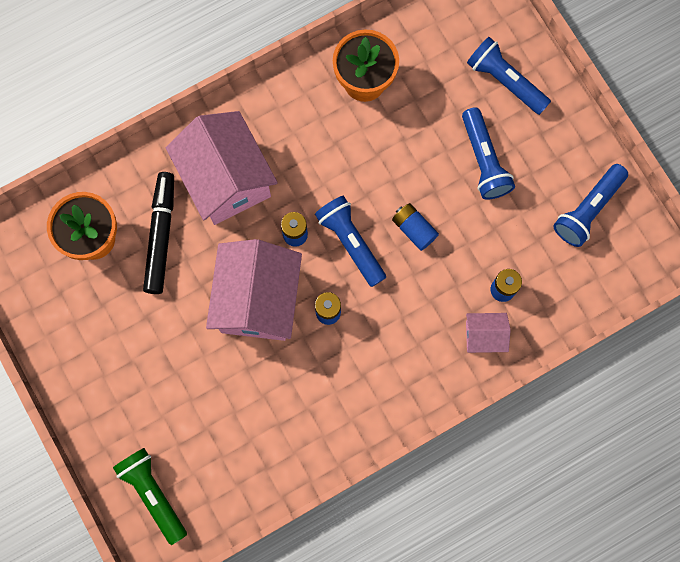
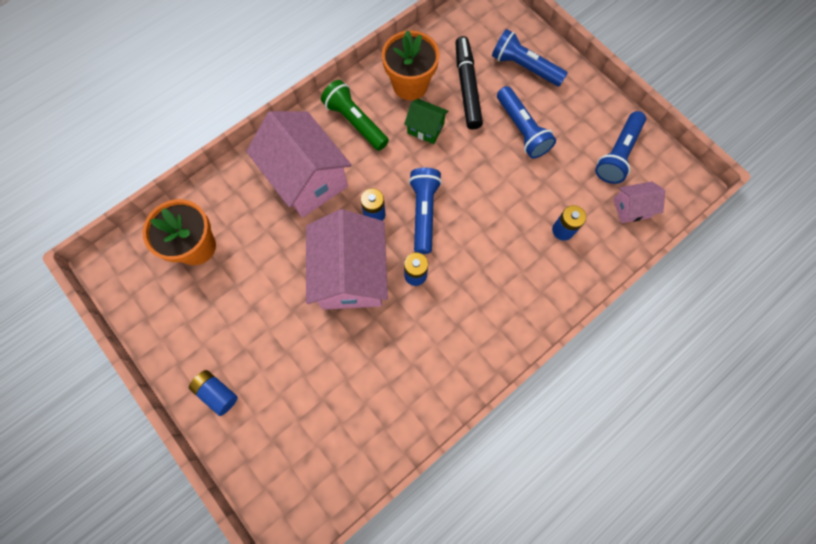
camera: 10 degrees left, 5 degrees down
(153, 494) = (281, 472): green flashlight -> green flashlight (355, 122)
(161, 235) = (256, 234): black marker -> black marker (467, 87)
(350, 242) = (424, 213): blue flashlight -> blue flashlight turned 45 degrees clockwise
(372, 140) = (425, 128): none -> green house
(414, 229) = (476, 193): blue battery -> blue battery (217, 393)
(484, 336) = (556, 272): pink house -> pink house (631, 208)

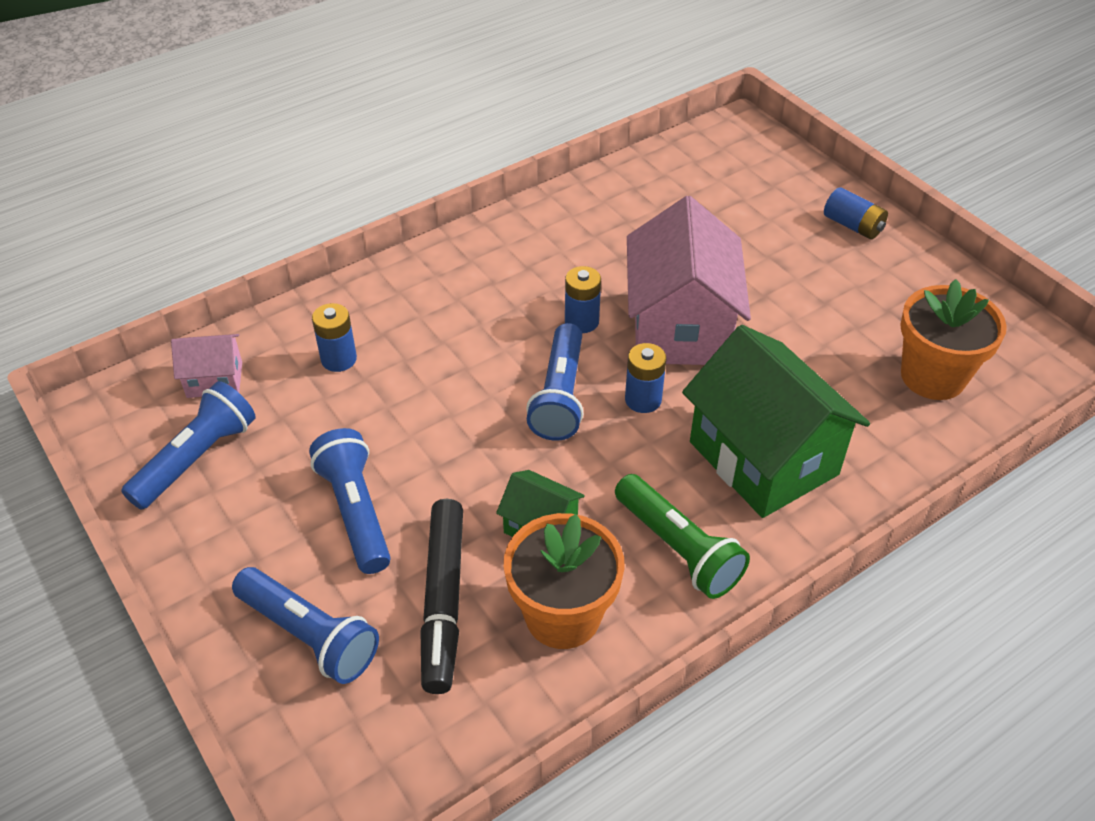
camera: 175 degrees left, 25 degrees down
(307, 179) = (763, 458): pink house -> green house

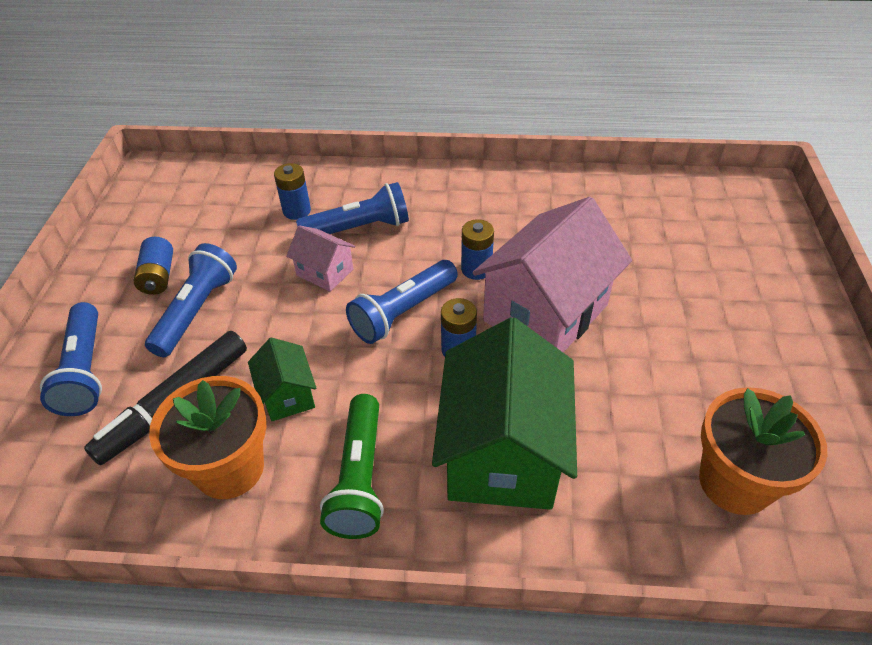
camera: 40 degrees right, 0 degrees up
(197, 458) = (158, 226): blue flashlight -> blue flashlight (359, 228)
(214, 380) = (219, 186): pink house -> pink house (325, 272)
(852, 225) = (789, 311): blue battery -> blue battery (158, 276)

